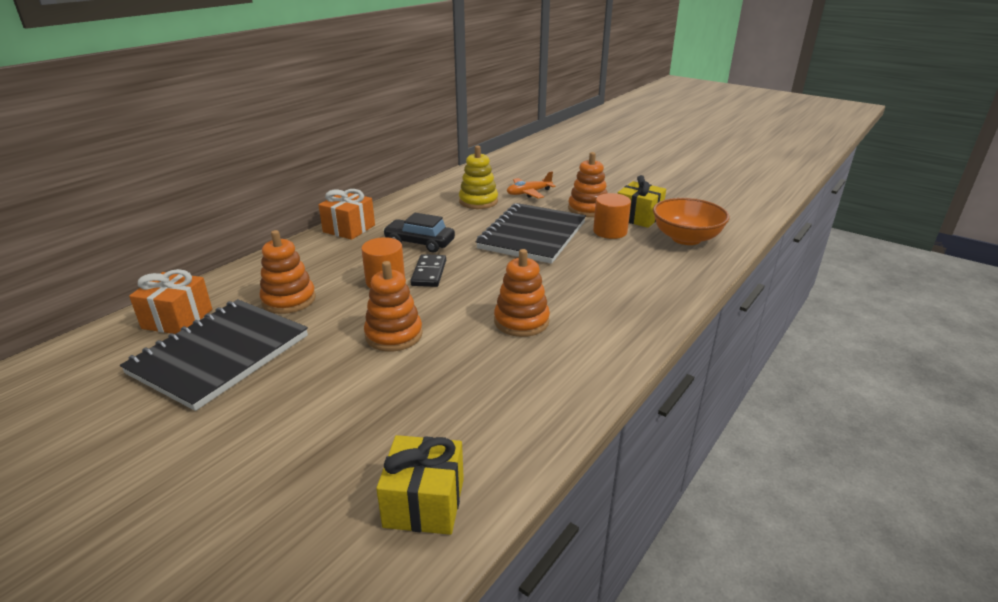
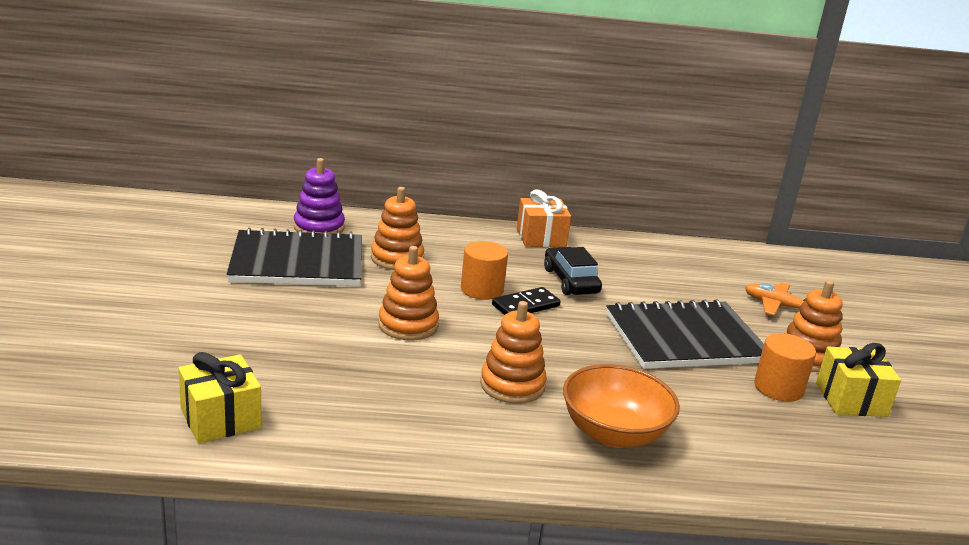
camera: 50 degrees right, 5 degrees down
(177, 319) = (319, 227): orange gift -> purple stacking toy
(478, 201) = (704, 282): yellow stacking toy -> none
(686, 238) = (857, 452): orange bowl -> orange bowl (613, 433)

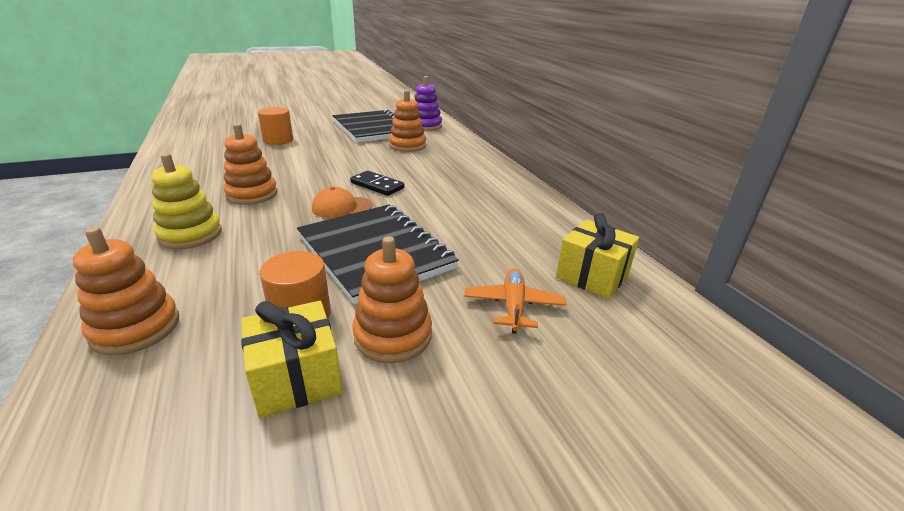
camera: 70 degrees right, 5 degrees up
(220, 418) = (192, 140): yellow gift -> yellow gift (592, 276)
(408, 325) = (317, 159): orange stacking toy -> orange stacking toy (136, 328)
(482, 289) = (388, 170): orange cylinder -> orange cylinder (278, 140)
(541, 238) = (505, 178): orange gift -> none
(570, 281) = (438, 195): black car -> none
(577, 336) = (341, 207): none -> orange cap
(613, 433) = (190, 235): orange bowl -> yellow stacking toy

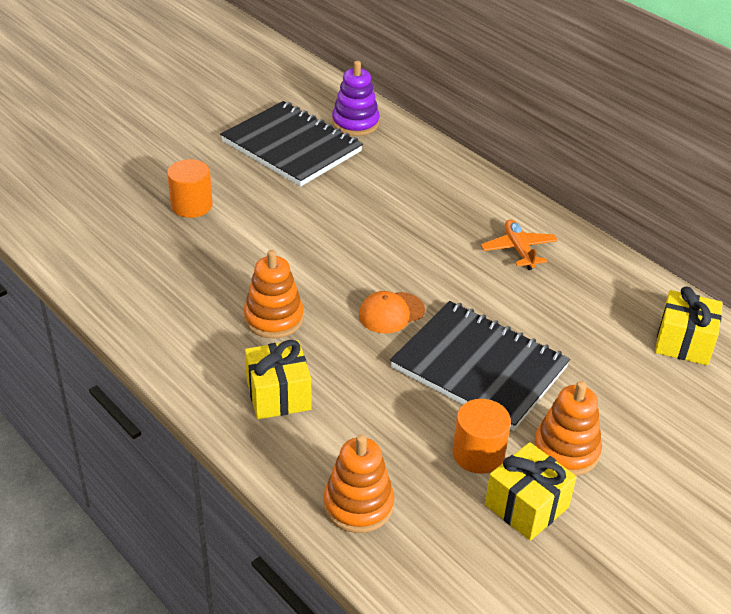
camera: 20 degrees left, 10 degrees up
(190, 235) = (278, 395): yellow stacking toy -> yellow gift
(377, 185) = (397, 266): black domino -> none
(407, 146) = (368, 177): orange stacking toy -> none
(513, 306) = (638, 394): orange plane -> orange plane (518, 250)

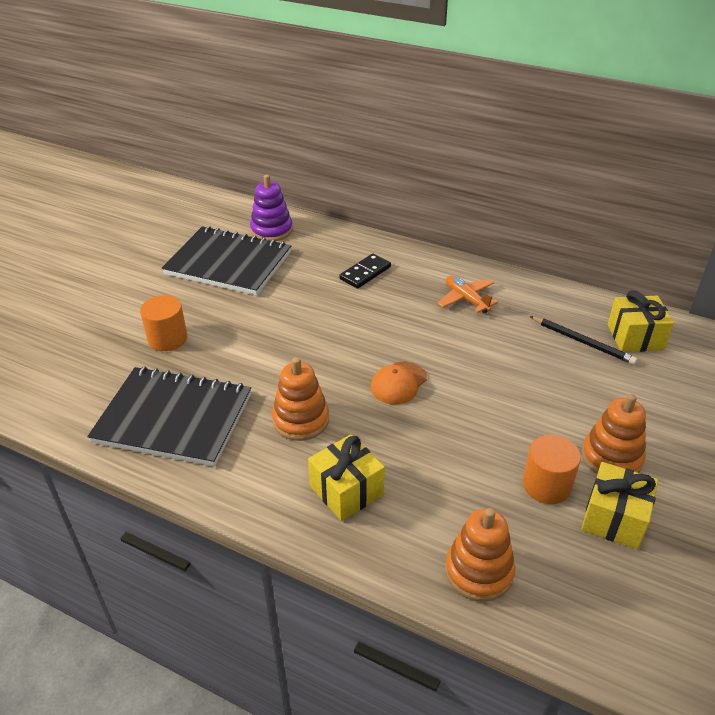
camera: 20 degrees left, 0 degrees up
(427, 193) = (365, 273): none -> black domino
(479, 367) = (499, 408): black notebook -> black notebook (174, 418)
(619, 330) = (583, 342): none -> black pencil

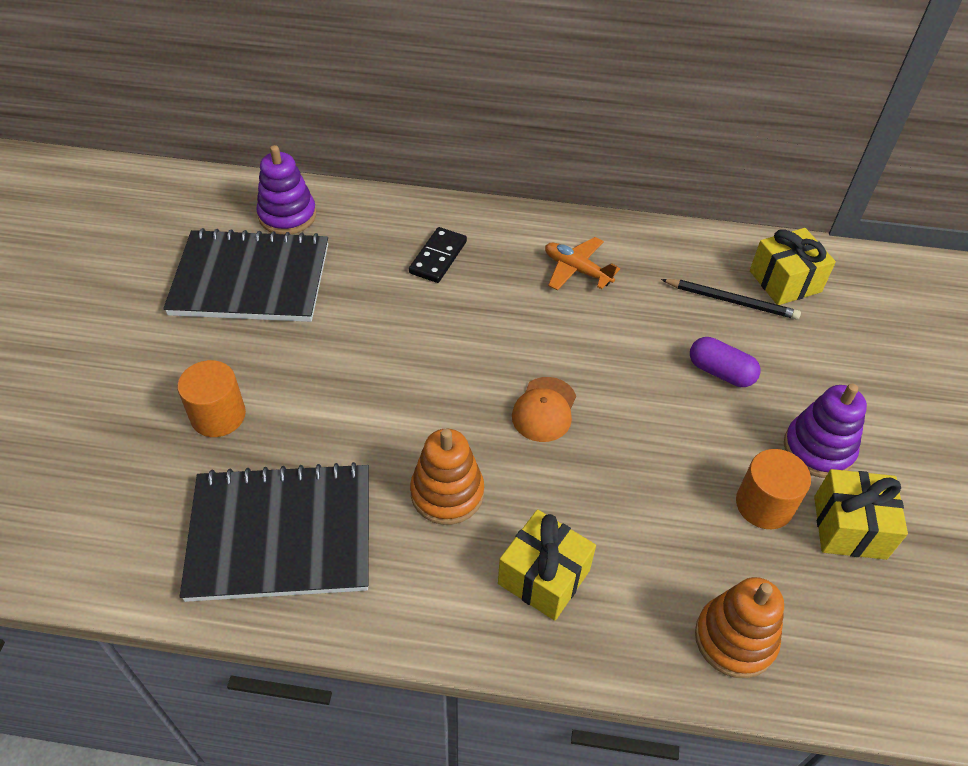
camera: 20 degrees left, 10 degrees up
(551, 387) = (720, 372): none -> purple capsule
(611, 457) = (818, 449): orange stacking toy -> purple stacking toy

